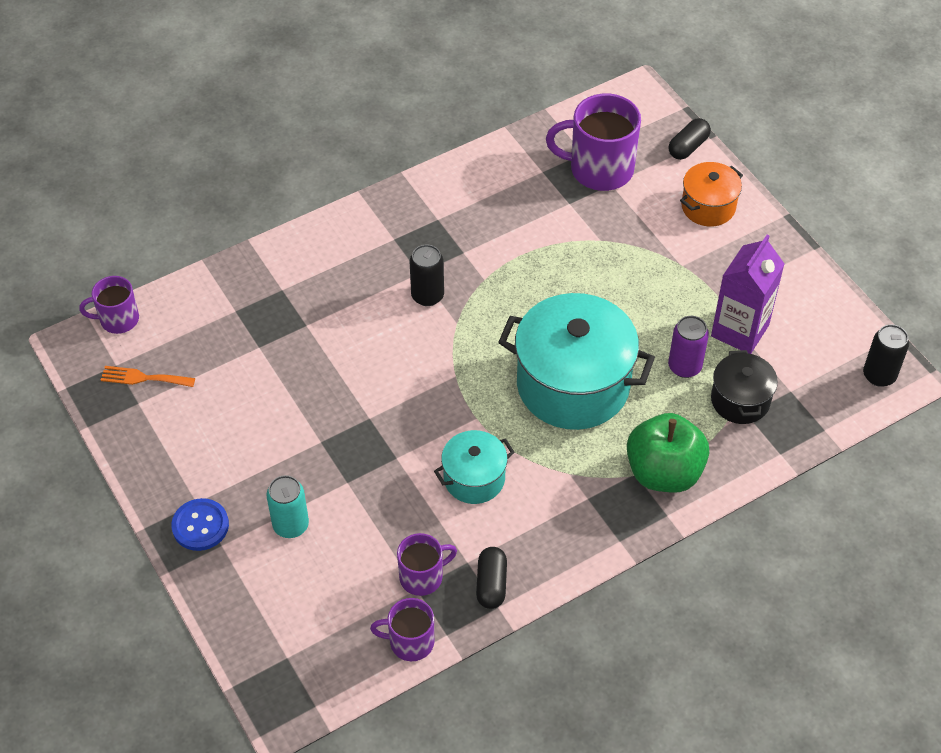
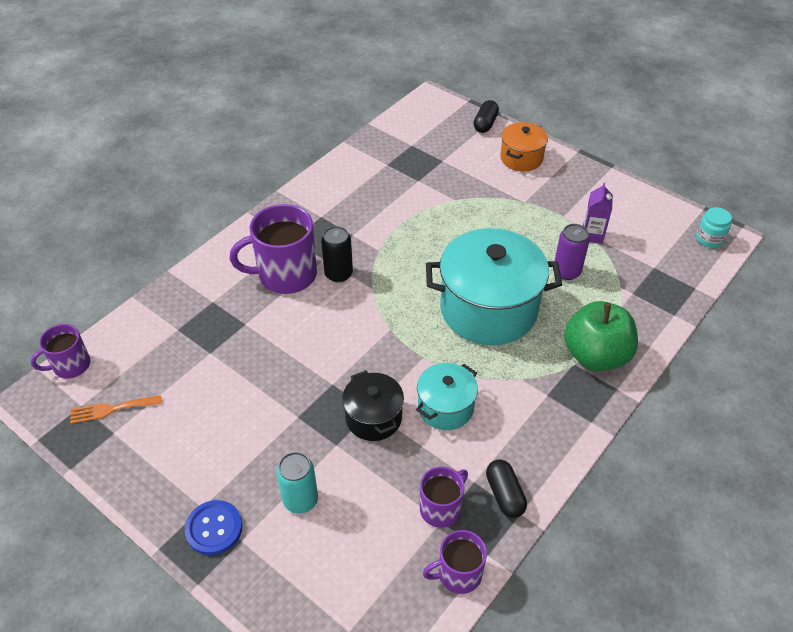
camera: 20 degrees left, 5 degrees down
(599, 169) = (429, 153): purple mug -> purple mug (286, 275)
(740, 330) = (592, 235): purple carton -> purple carton, size x0.59
(740, 400) = (622, 284): black pot -> black pot (373, 418)
(879, 375) = (709, 239): black can -> turquoise jar

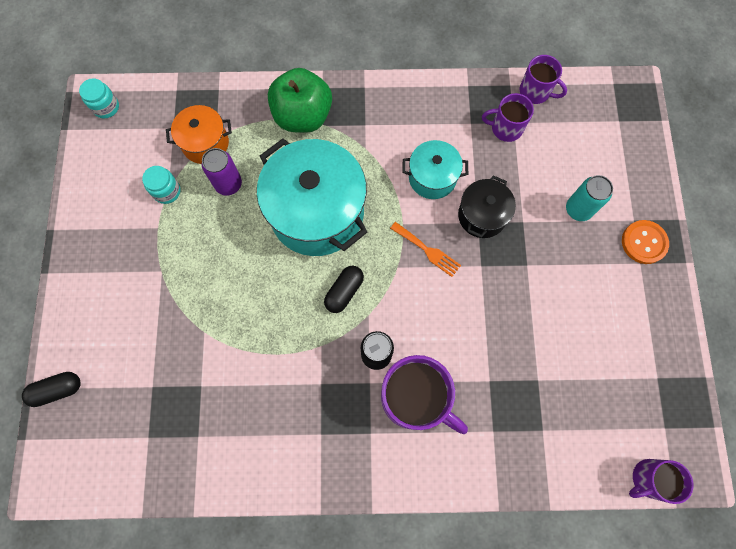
camera: 130 degrees left, 25 degrees up
(70, 365) = (649, 478): purple mug -> purple mug turned 135 degrees clockwise
(111, 409) = (645, 401): orange fork -> orange fork (427, 250)
(214, 528) = (644, 242): blue button -> orange button
(504, 494) = (463, 101): black capsule -> black capsule (344, 291)
(521, 158) = (95, 315): orange pot -> orange pot (205, 143)
(592, 235) = (167, 191): purple carton -> turquoise jar

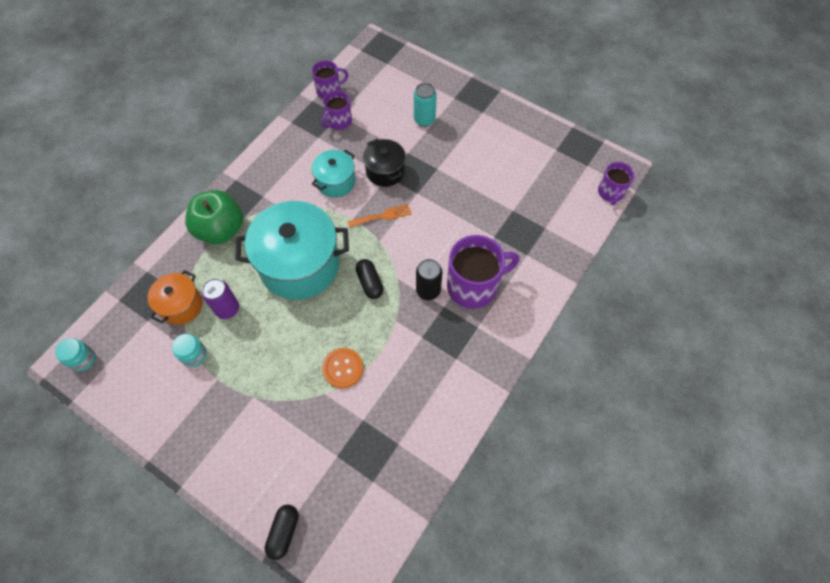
camera: 55 degrees left, 10 degrees down
(644, 242) = (471, 102): orange button -> orange button (343, 368)

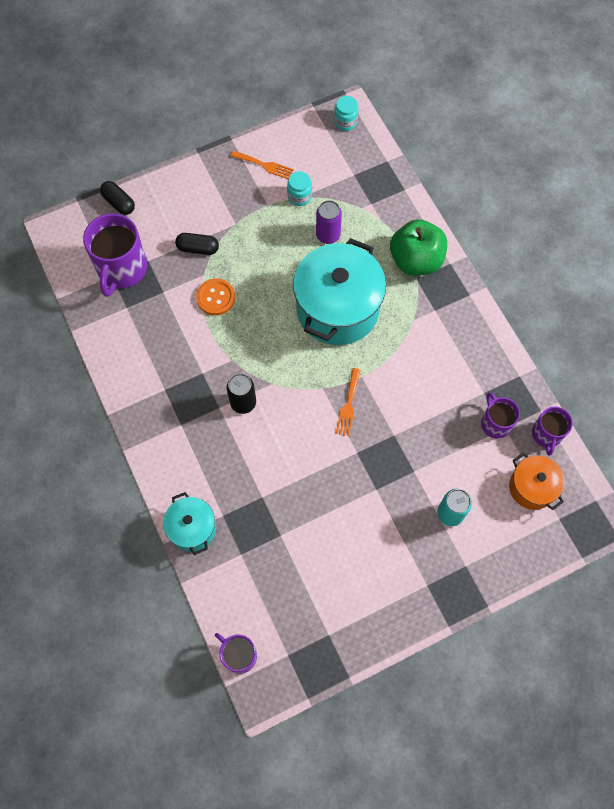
camera: 120 degrees right, 5 degrees up
(169, 408) = (264, 165): none -> orange fork
(181, 305) = (353, 203): orange pot -> orange pot (532, 487)
(336, 182) = (415, 382): turquoise pot -> turquoise pot (192, 528)
(369, 283) = (282, 357): black capsule -> black capsule (198, 248)
(385, 171) = (402, 435): black pot -> none
(473, 286) = (222, 445): purple mug -> purple mug (122, 269)

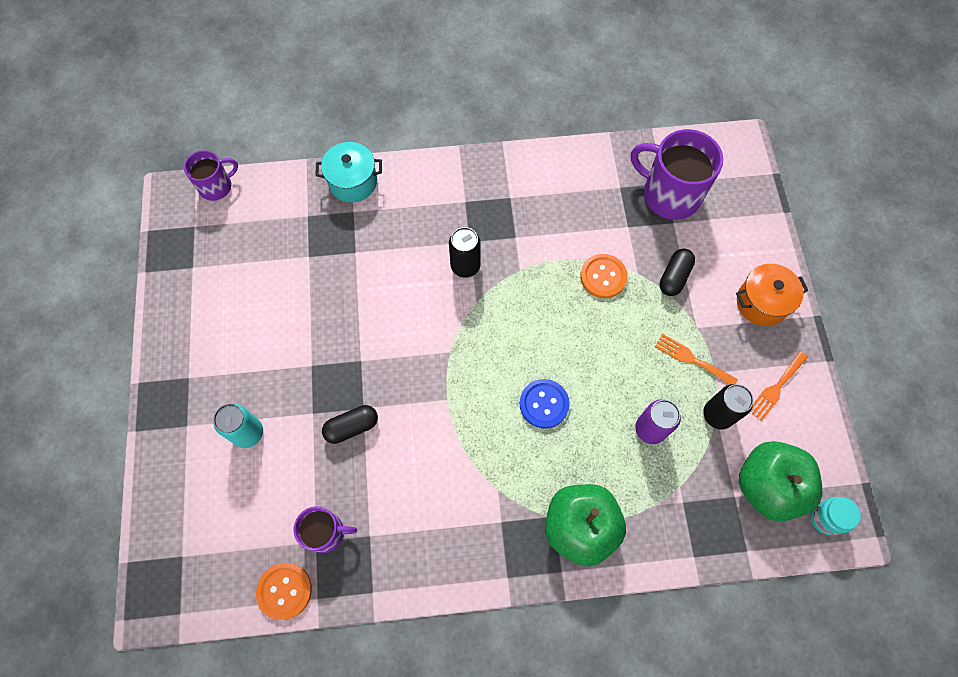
camera: 110 degrees right, 0 degrees up
(119, 203) = (759, 213): black capsule -> black capsule (352, 427)
(299, 196) = (717, 415): turquoise jar -> black can
(337, 308) = (544, 404): turquoise pot -> blue button
(338, 157) = (767, 486): none -> green apple
(348, 405) = (418, 372): orange fork -> orange fork (691, 359)
(532, 487) = (232, 540): orange pot -> orange pot (761, 303)
(546, 434) = (284, 591): purple mug -> orange button

